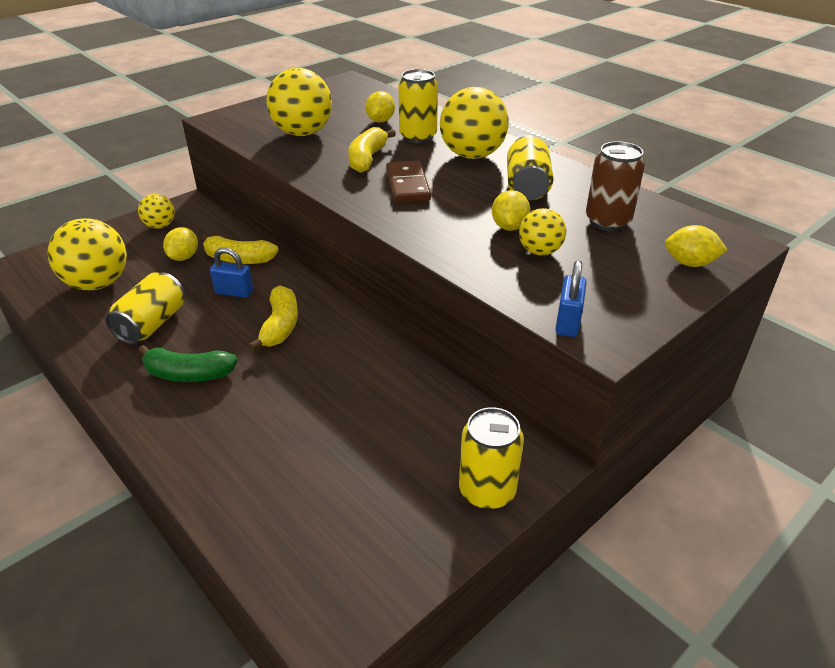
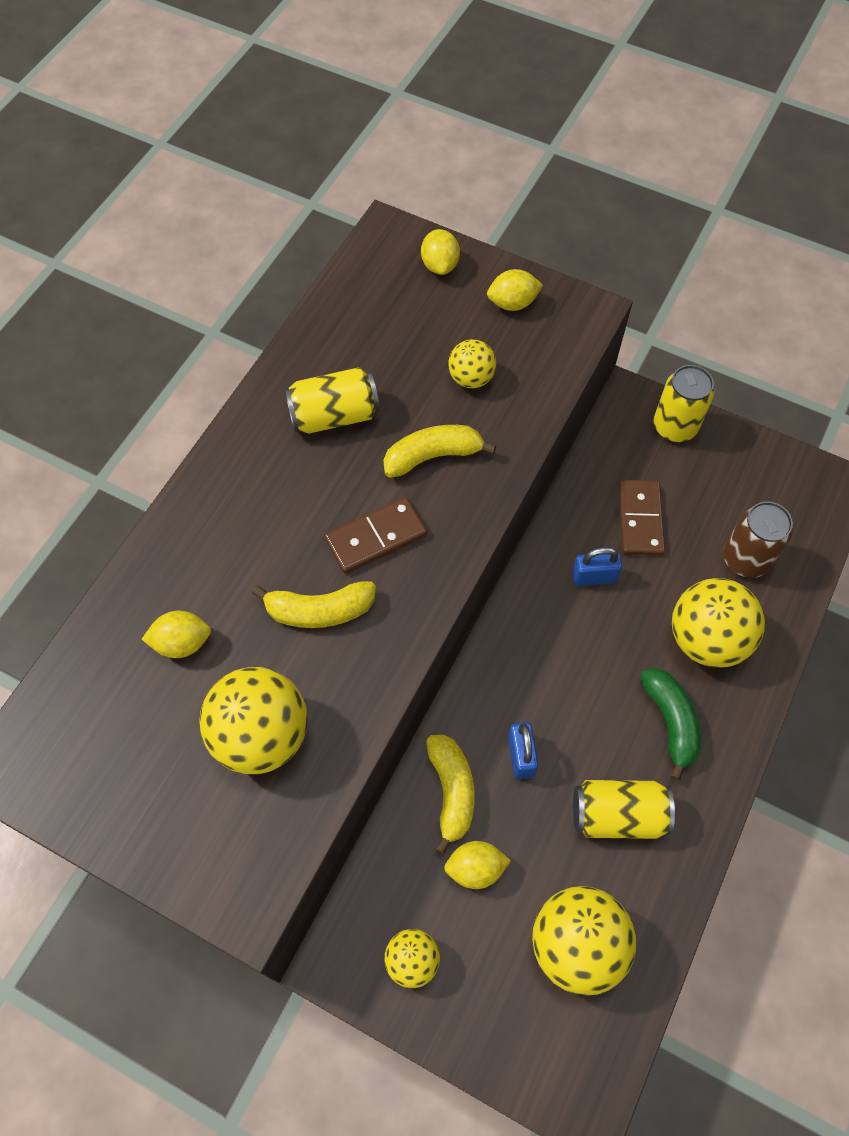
camera: 110 degrees left, 25 degrees up
(280, 326) = (557, 671): yellow banana -> yellow banana (432, 456)
(386, 420) = (640, 519): none -> brown domino
(418, 137) = (227, 572): yellow can -> none
(472, 155) = (266, 491): yellow ball -> yellow ball (706, 639)
(509, 227) = (434, 413): yellow lemon -> yellow lemon (512, 303)
(568, 322) = (575, 339): blue padlock -> blue padlock (593, 577)
(607, 221) = (386, 332): brown can -> brown can (745, 559)

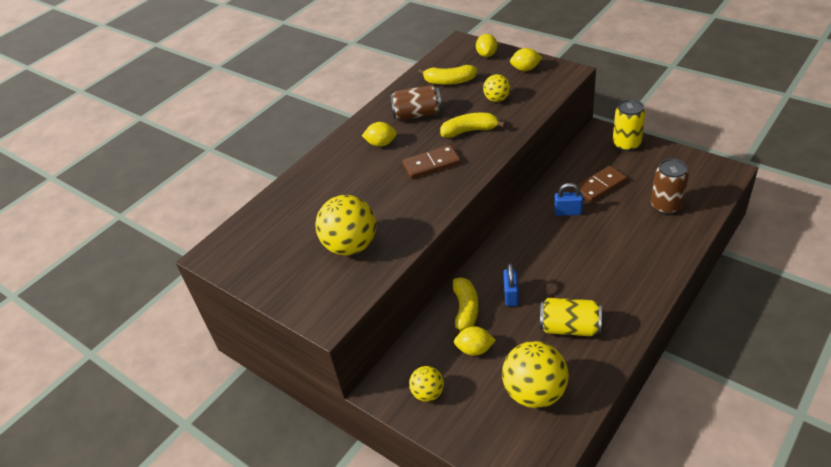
camera: 15 degrees right, 20 degrees down
(182, 643) = (315, 206): yellow lemon -> yellow lemon (381, 144)
(320, 610) = (394, 194): yellow banana -> yellow banana (449, 81)
(334, 415) = (417, 114): yellow can -> brown can
(640, 519) = (600, 186): brown domino -> brown domino turned 45 degrees clockwise
(670, 721) = (609, 283): green banana -> none
(706, 639) = (637, 243): yellow ball -> none

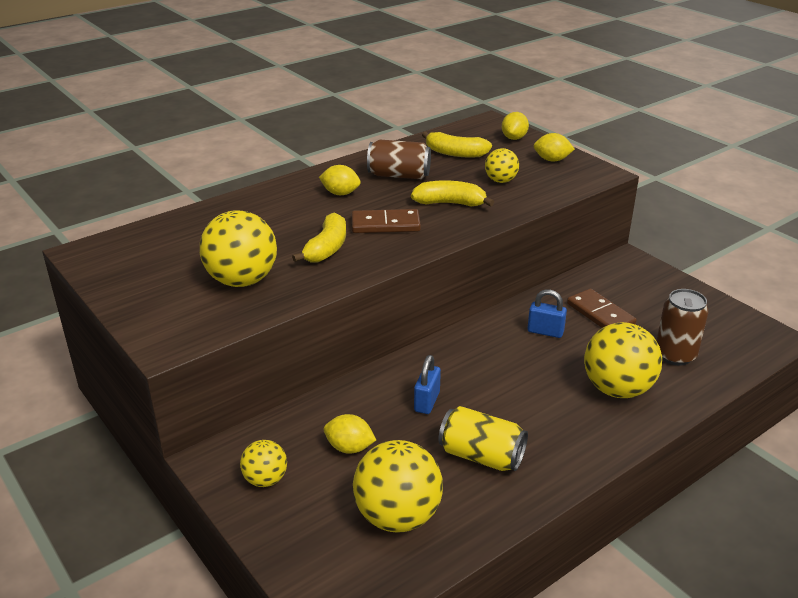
camera: 10 degrees right, 10 degrees down
(465, 310) = (362, 403): yellow banana -> yellow banana (327, 248)
(600, 186) = (600, 314): brown domino -> brown domino turned 75 degrees clockwise
(626, 144) = (656, 279): yellow can -> none
(638, 246) = (617, 389): none -> yellow ball

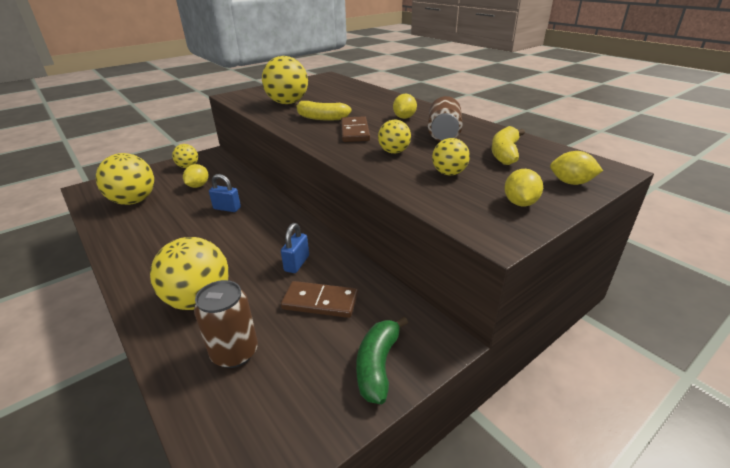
camera: 90 degrees right, 0 degrees up
(450, 203) = (394, 152): yellow banana -> yellow ball
(481, 456) = (162, 228): yellow can -> none
(600, 314) = (320, 302): brown domino -> brown domino turned 45 degrees clockwise
(662, 286) = (377, 365): none -> green banana

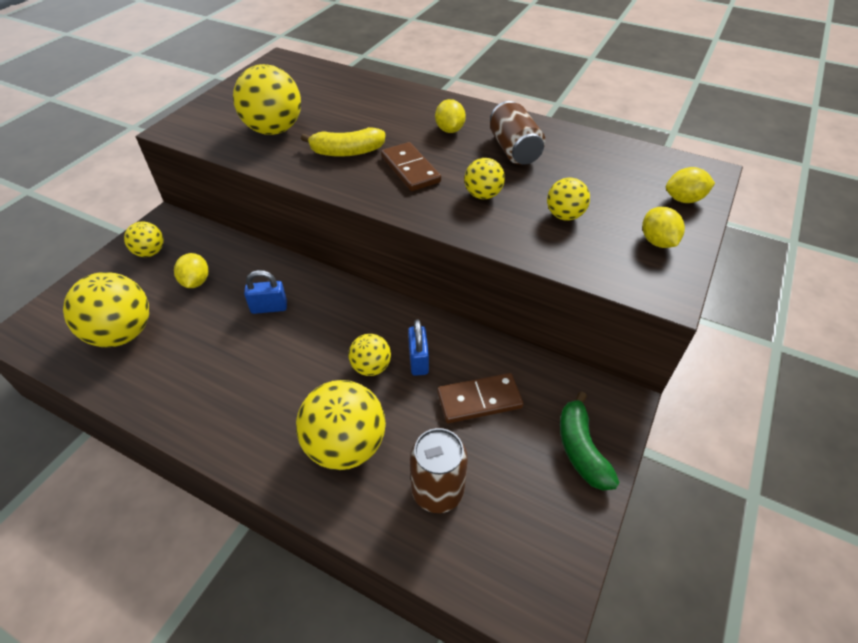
camera: 25 degrees left, 15 degrees up
(260, 258) = (371, 367): none -> yellow ball
(505, 153) = (598, 169): yellow banana -> none

